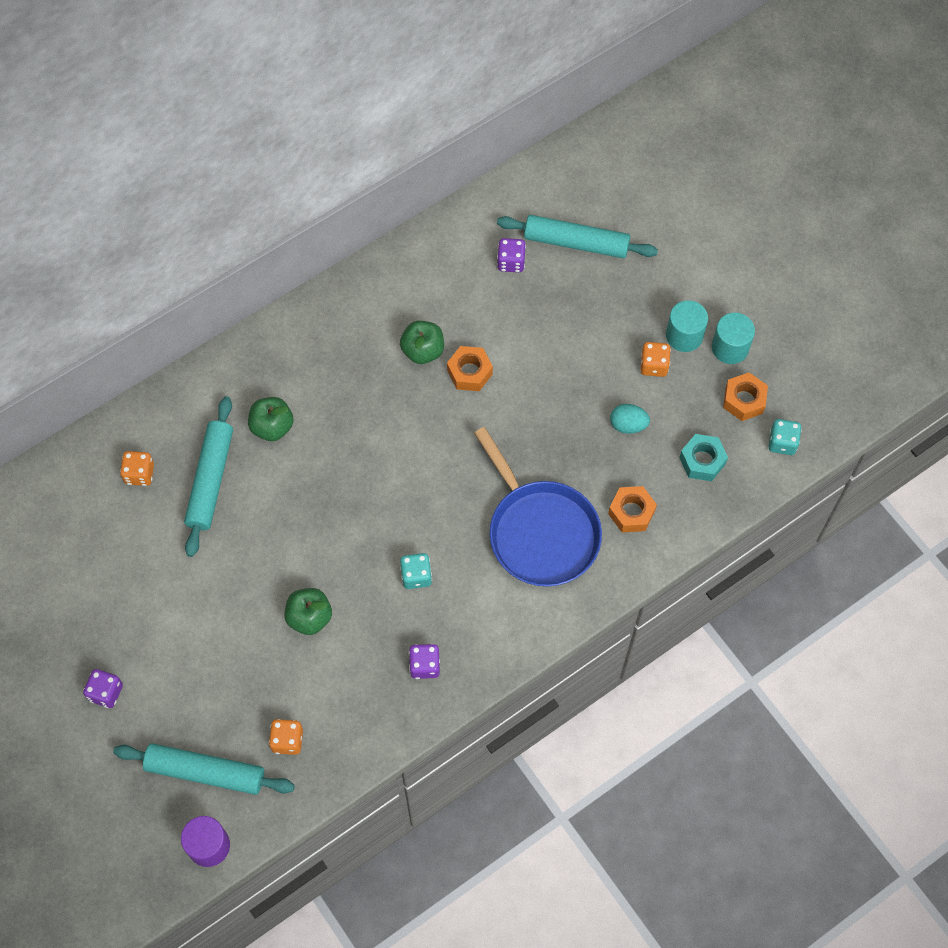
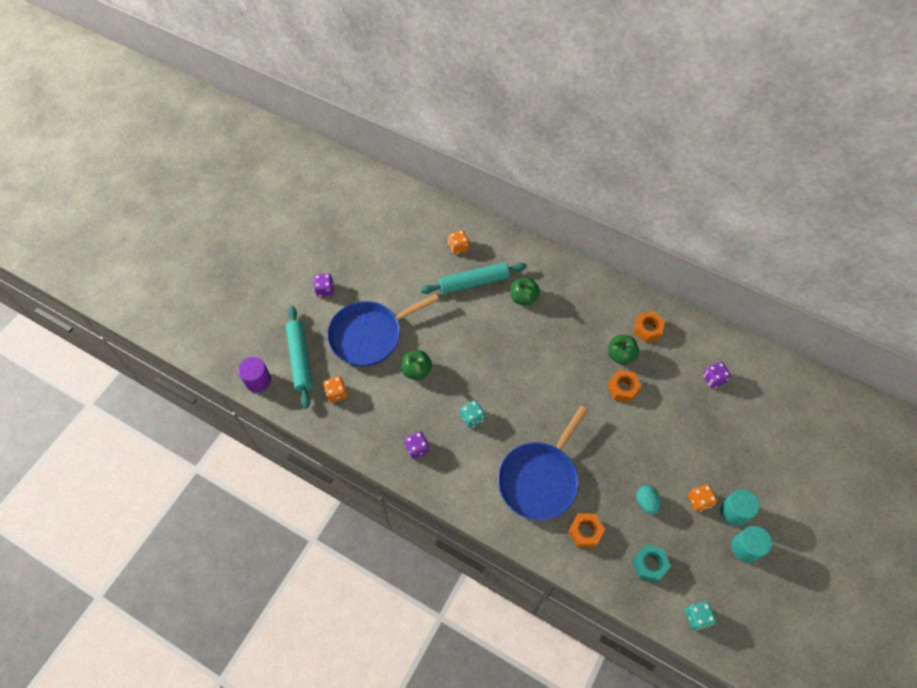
camera: 65 degrees right, 5 degrees down
(219, 659) = (369, 335): none -> blue pan
(576, 242) = (754, 412): turquoise rolling pin -> none
(744, 400) = (712, 575): orange nut -> orange nut (647, 329)

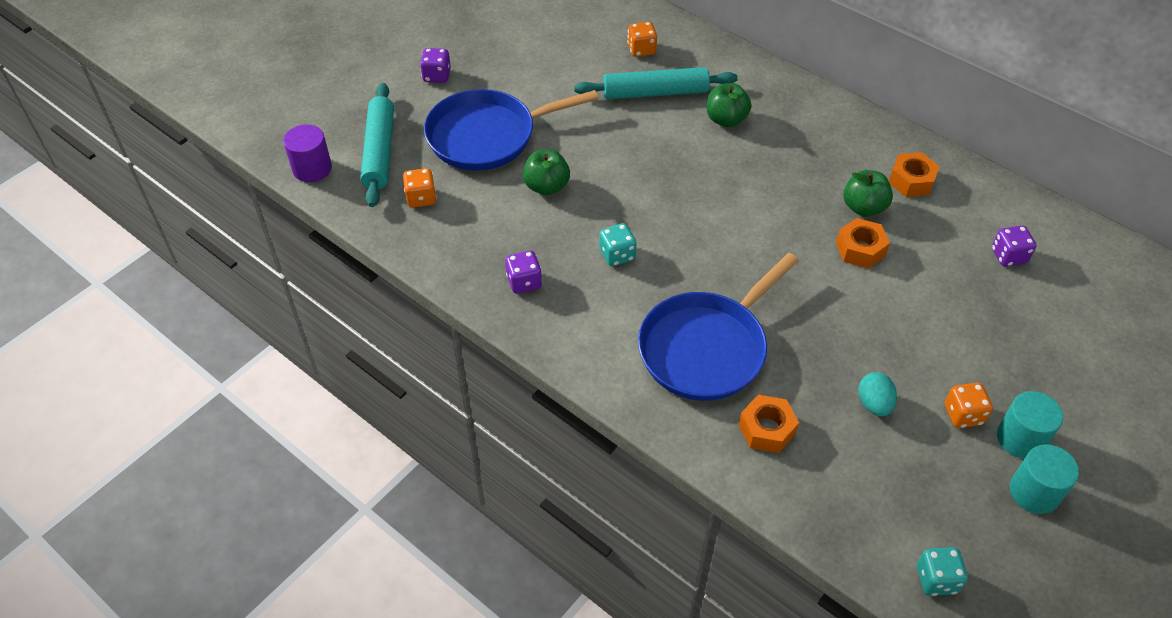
camera: 10 degrees right, 10 degrees down
(649, 564) = (866, 491): turquoise nut -> none

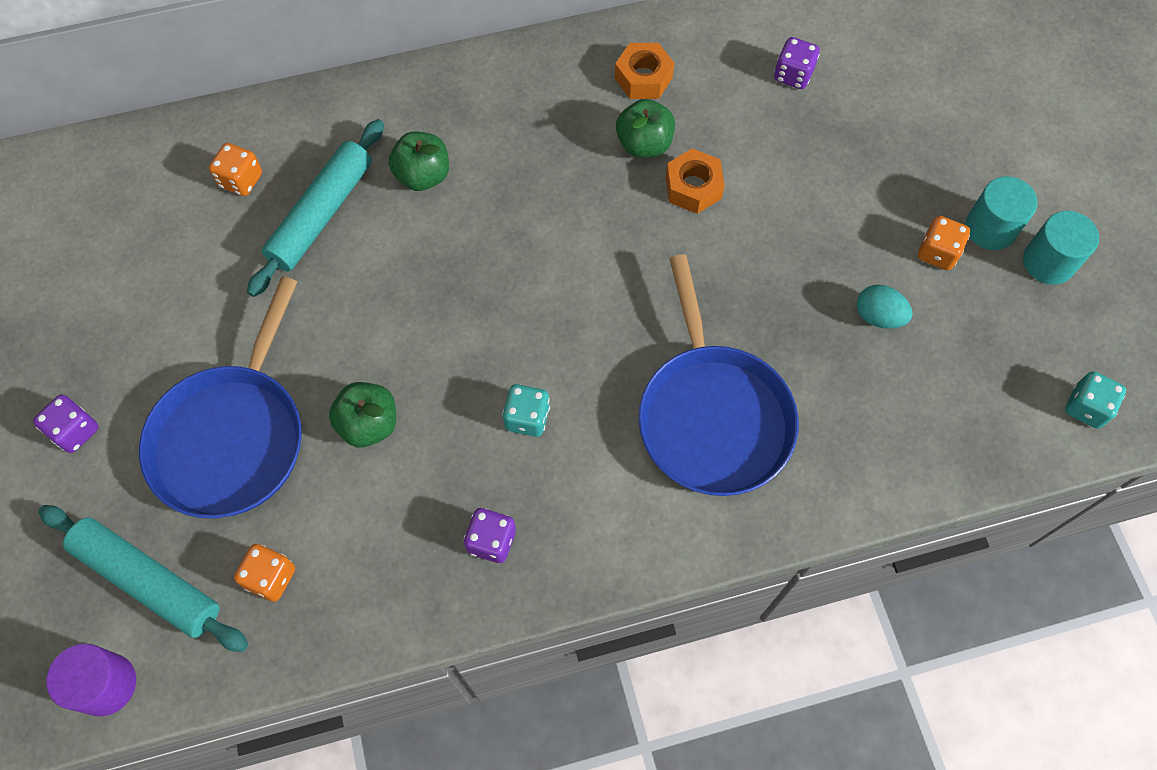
camera: 55 degrees left, 15 degrees up
(766, 429) = (845, 431): orange nut -> none

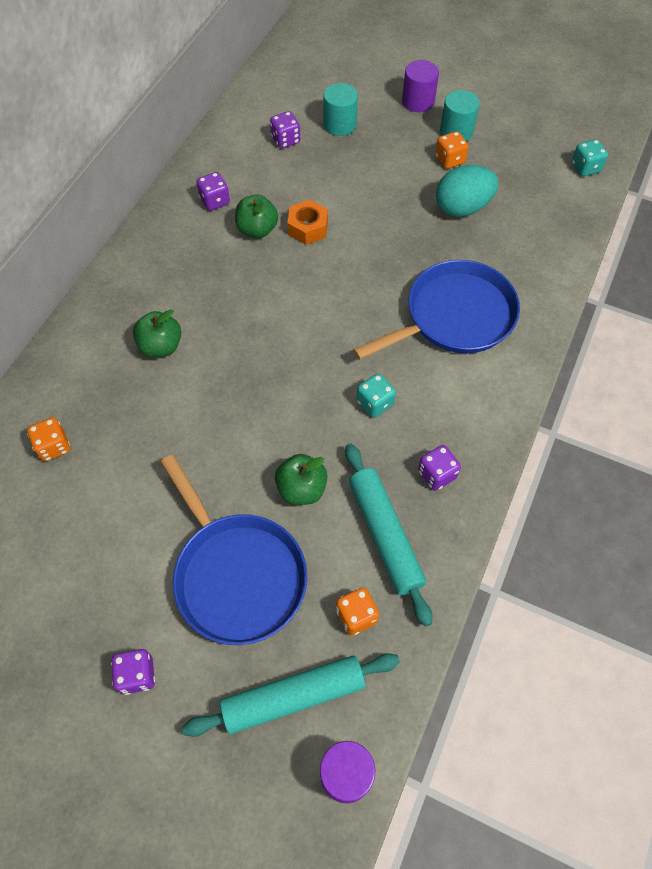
camera: 50 degrees left, 5 degrees down
(321, 214) = (128, 418): turquoise rolling pin -> turquoise rolling pin (384, 535)
(643, 78) = (215, 201): orange nut -> purple dice
(713, 417) = (455, 316): blue pan -> blue pan turned 60 degrees counterclockwise
(878, 316) = (462, 208): turquoise egg -> turquoise egg, size x1.69
(994, 156) = (418, 101): none -> purple cylinder
(1048, 262) = (496, 125): turquoise cylinder -> turquoise cylinder (340, 124)

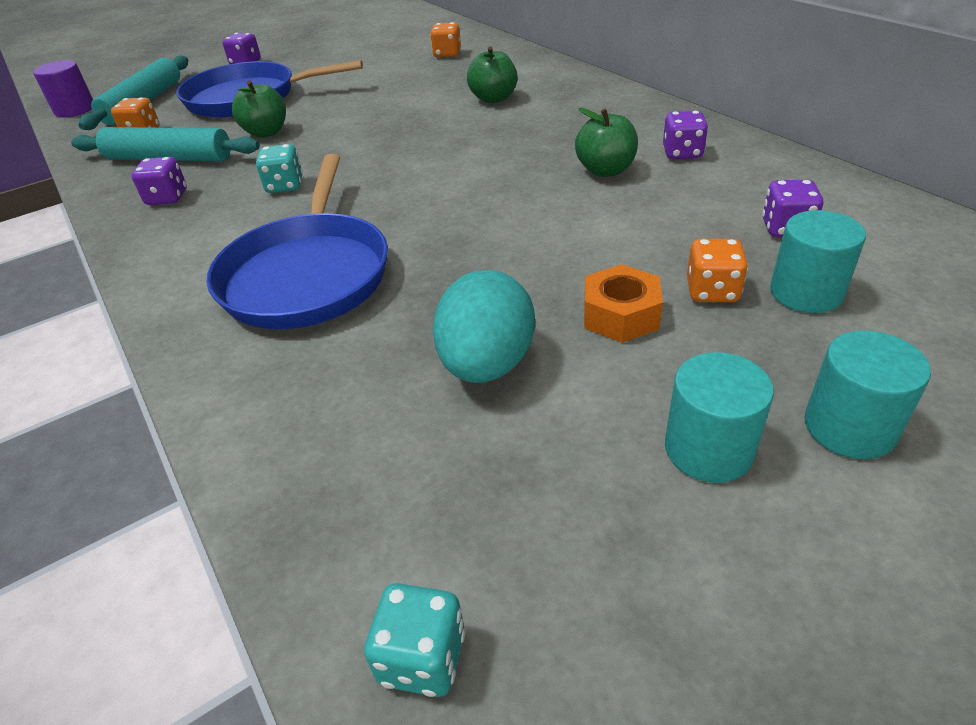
camera: 125 degrees right, 20 degrees down
(308, 228) = (577, 205): orange nut -> orange nut (620, 315)
(418, 101) = (849, 427): purple cylinder -> turquoise cylinder
(449, 160) = (622, 399): orange dice -> orange dice (712, 291)

